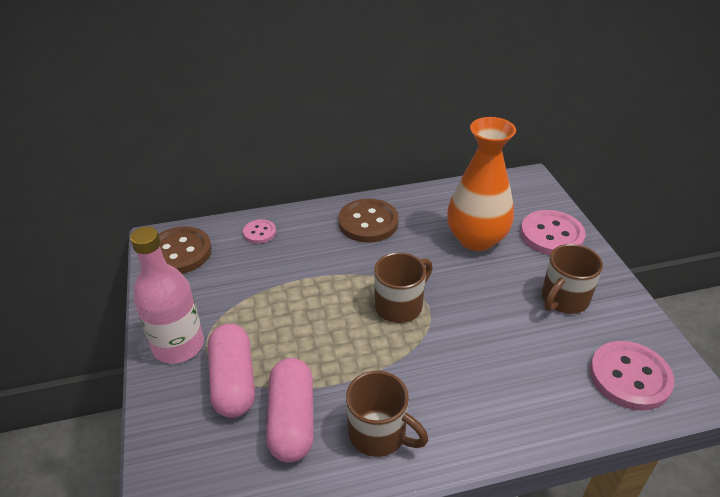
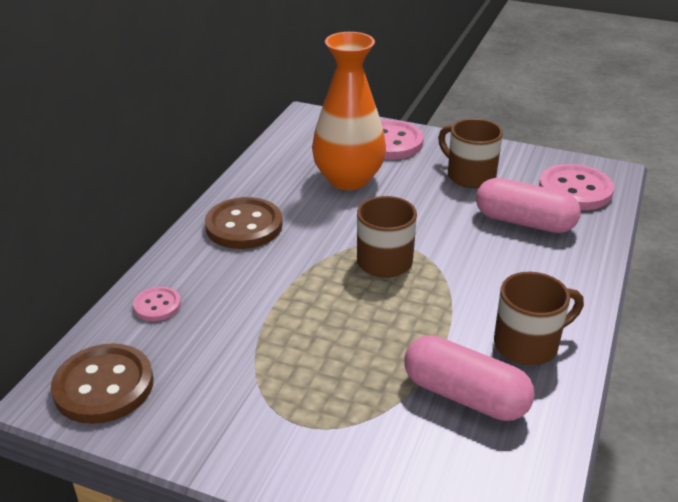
camera: 55 degrees left, 5 degrees down
(178, 345) = (271, 446): pink bottle -> none
(233, 381) = (373, 419): pink capsule -> pink capsule (524, 222)
(563, 299) = (469, 175): brown mug -> brown mug turned 150 degrees clockwise

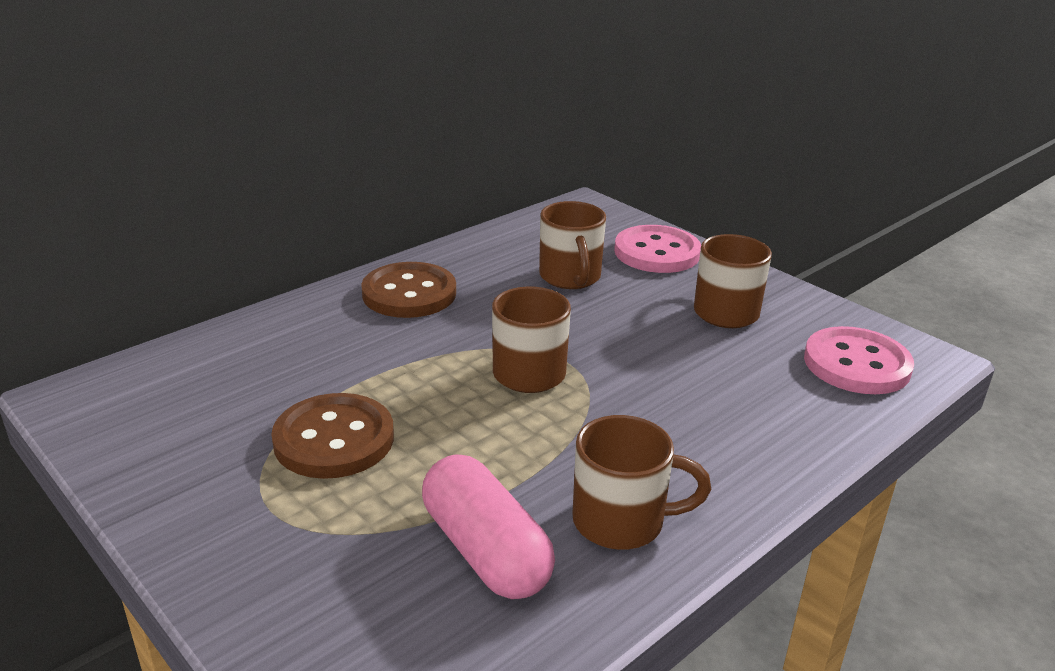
camera: 25 degrees right, 5 degrees down
(104, 386) = (123, 402): brown button -> brown button (334, 439)
(157, 305) = (247, 344): pink button -> none
(348, 179) = (570, 277): orange vase -> brown mug
(524, 222) = (750, 381): pink capsule -> none

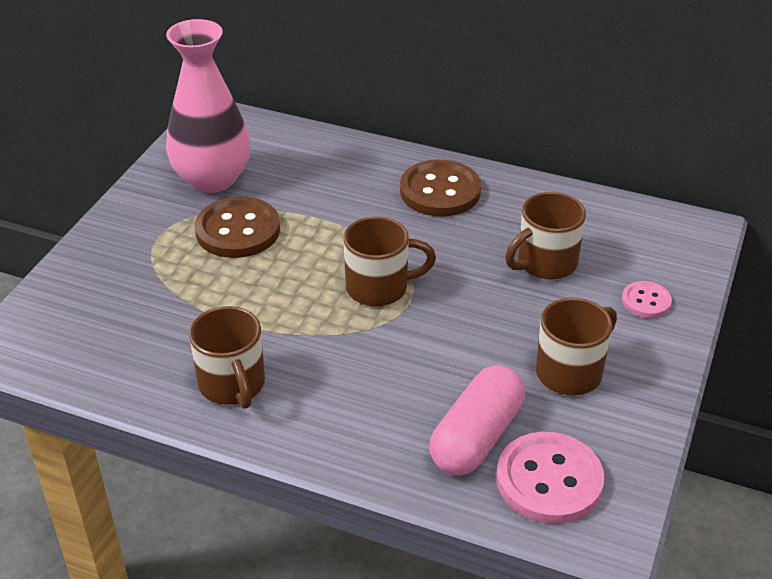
camera: 65 degrees right, 10 degrees up
(205, 431) = (212, 179): none -> pink vase
(485, 550) = (170, 332): pink capsule -> pink capsule (476, 437)
(657, 252) = (646, 301): pink button -> pink button, size x0.54

